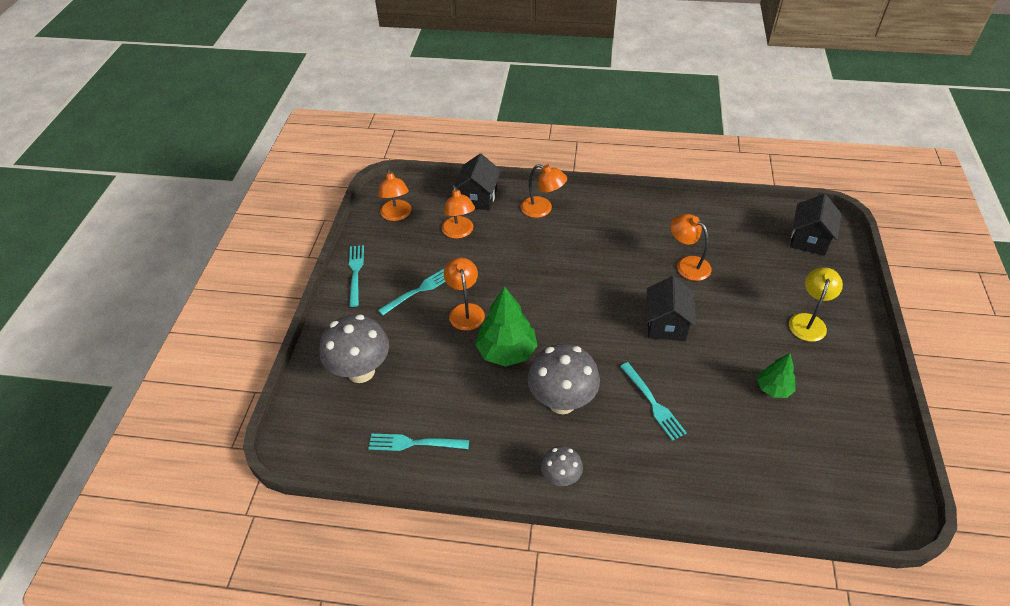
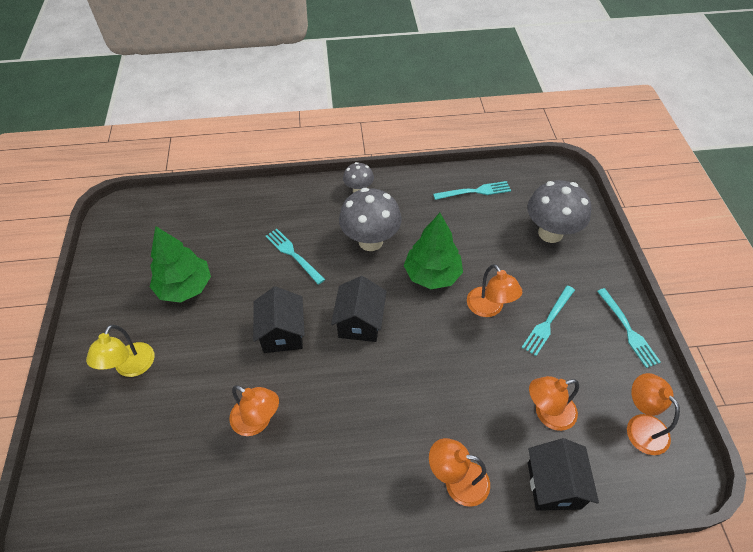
camera: 165 degrees right, 5 degrees up
(459, 232) = (547, 413): orange lamp -> orange lamp turned 75 degrees counterclockwise
(773, 388) = (185, 287): green tree -> green tree, size x1.72
(809, 240) = (91, 501): black house -> black house (360, 323)

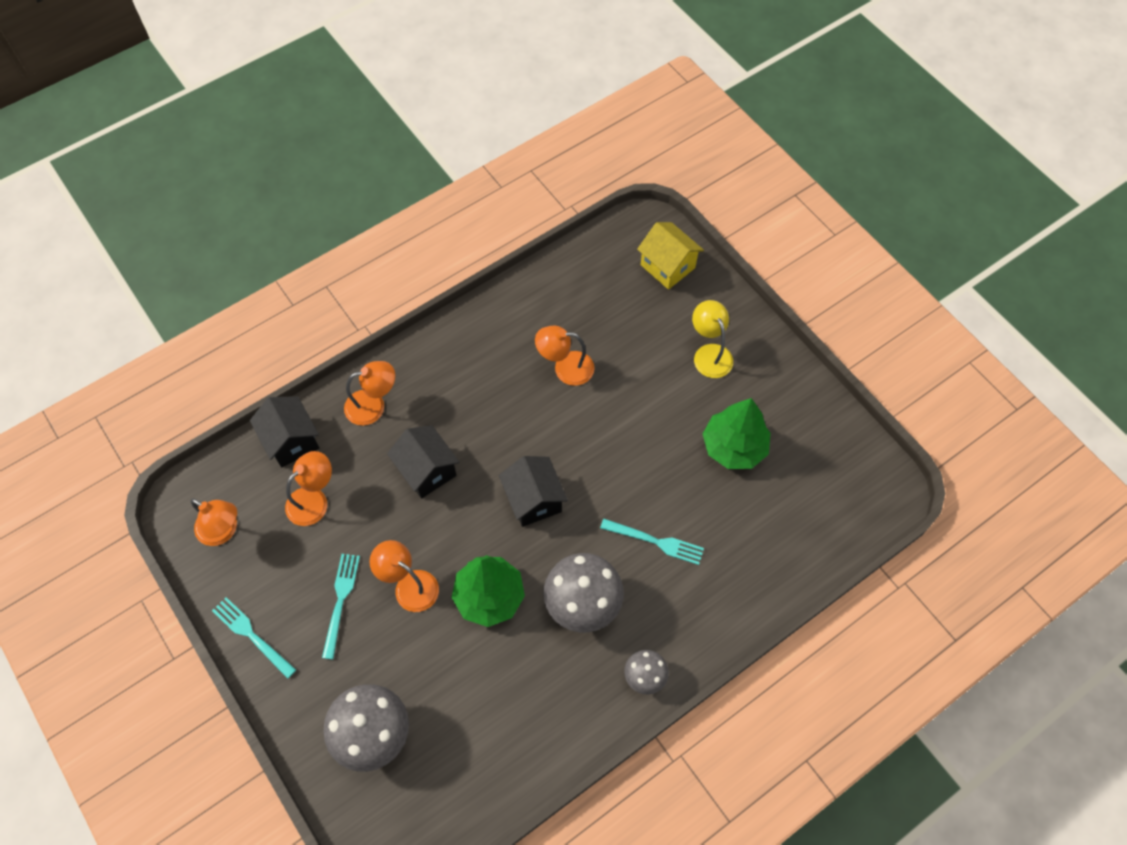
camera: 150 degrees right, 10 degrees up
(80, 478) = (667, 266): none -> yellow house
(282, 333) = (601, 451): black house -> black house (427, 471)
(475, 191) = (496, 759): turquoise fork -> none

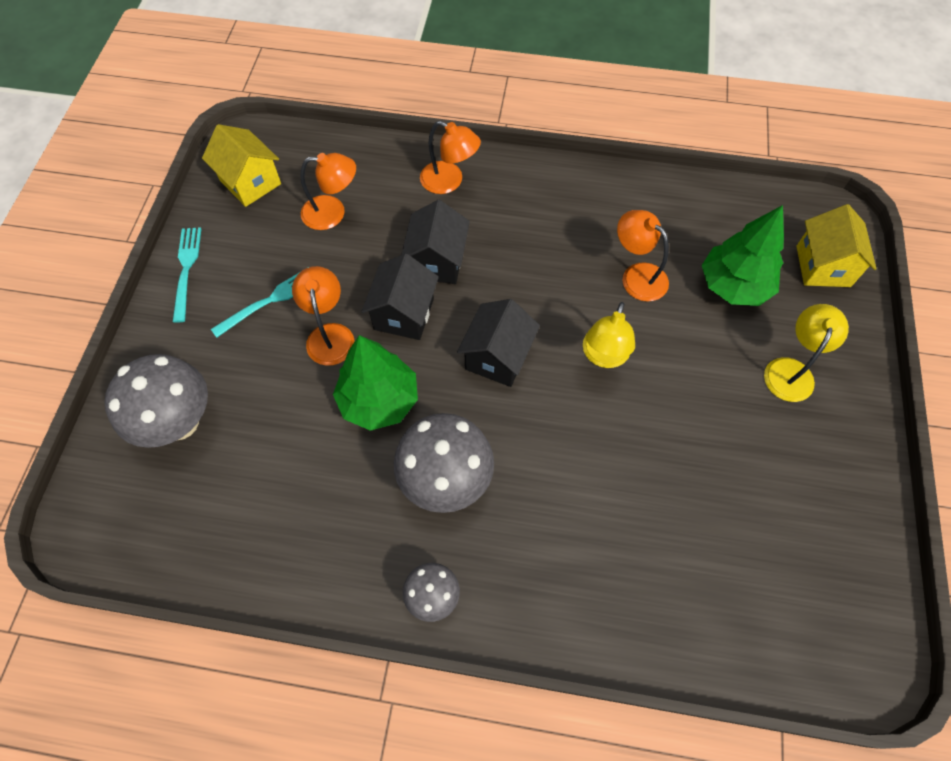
camera: 45 degrees right, 0 degrees up
(223, 531) = (250, 182): orange lamp -> yellow house
(291, 441) = (364, 159): black house -> black house (404, 314)
(597, 441) = (603, 356): none -> yellow lamp
(656, 541) = (568, 488): turquoise fork -> none
(734, 447) = (732, 472): green tree -> green tree (733, 286)

